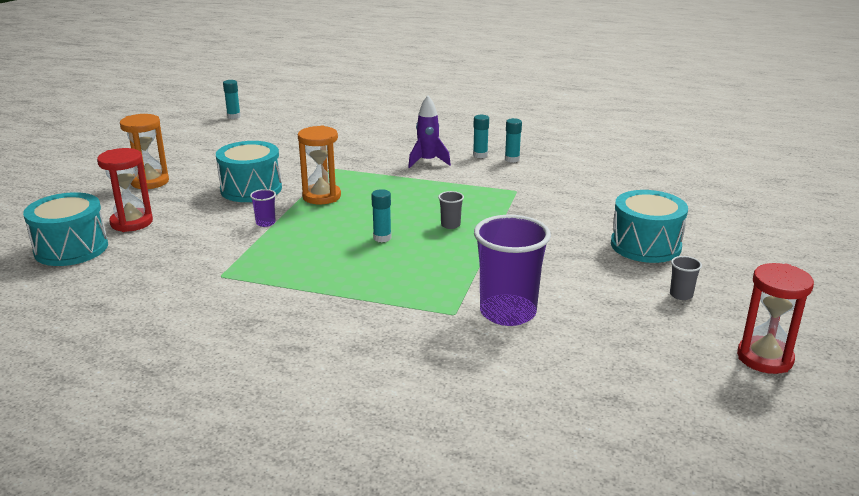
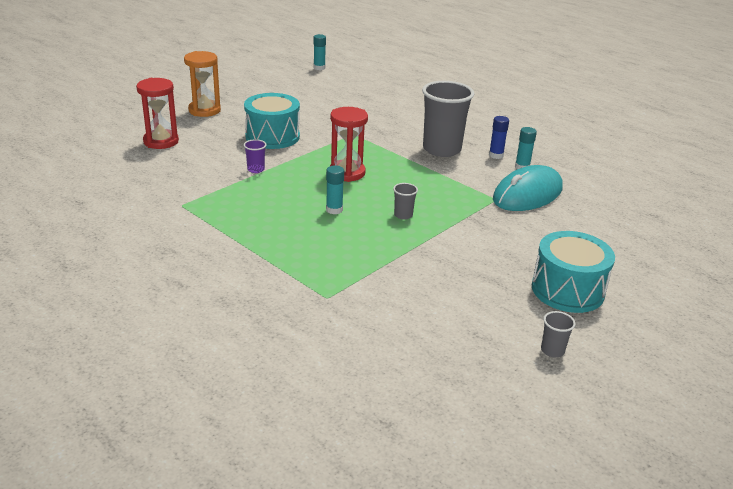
camera: 25 degrees right, 5 degrees up
(71, 248) = (102, 151): turquoise drum -> none
(321, 196) = (321, 158): orange hourglass -> none
(428, 161) = (442, 149): purple rocket -> grey cup
(480, 155) = (496, 155): turquoise glue stick -> blue glue stick
(507, 313) = (373, 312): purple cup -> none
(538, 180) = (527, 194): none -> turquoise mouse
(764, 358) = (572, 443): red hourglass -> red hourglass (347, 173)

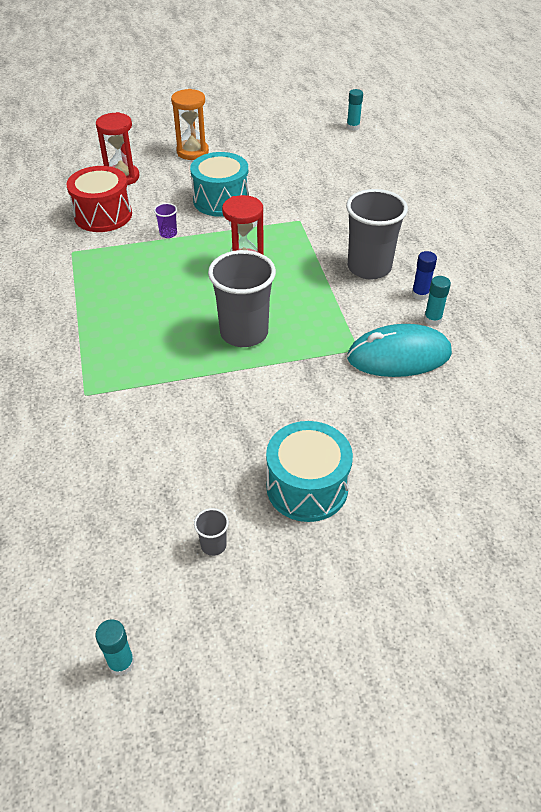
camera: 35 degrees right, 15 degrees up
(177, 172) = (103, 215): none -> red drum
(334, 210) = (188, 303): turquoise glue stick -> turquoise glue stick (121, 663)
(403, 215) = (244, 333): grey cup -> grey cup, size x2.40

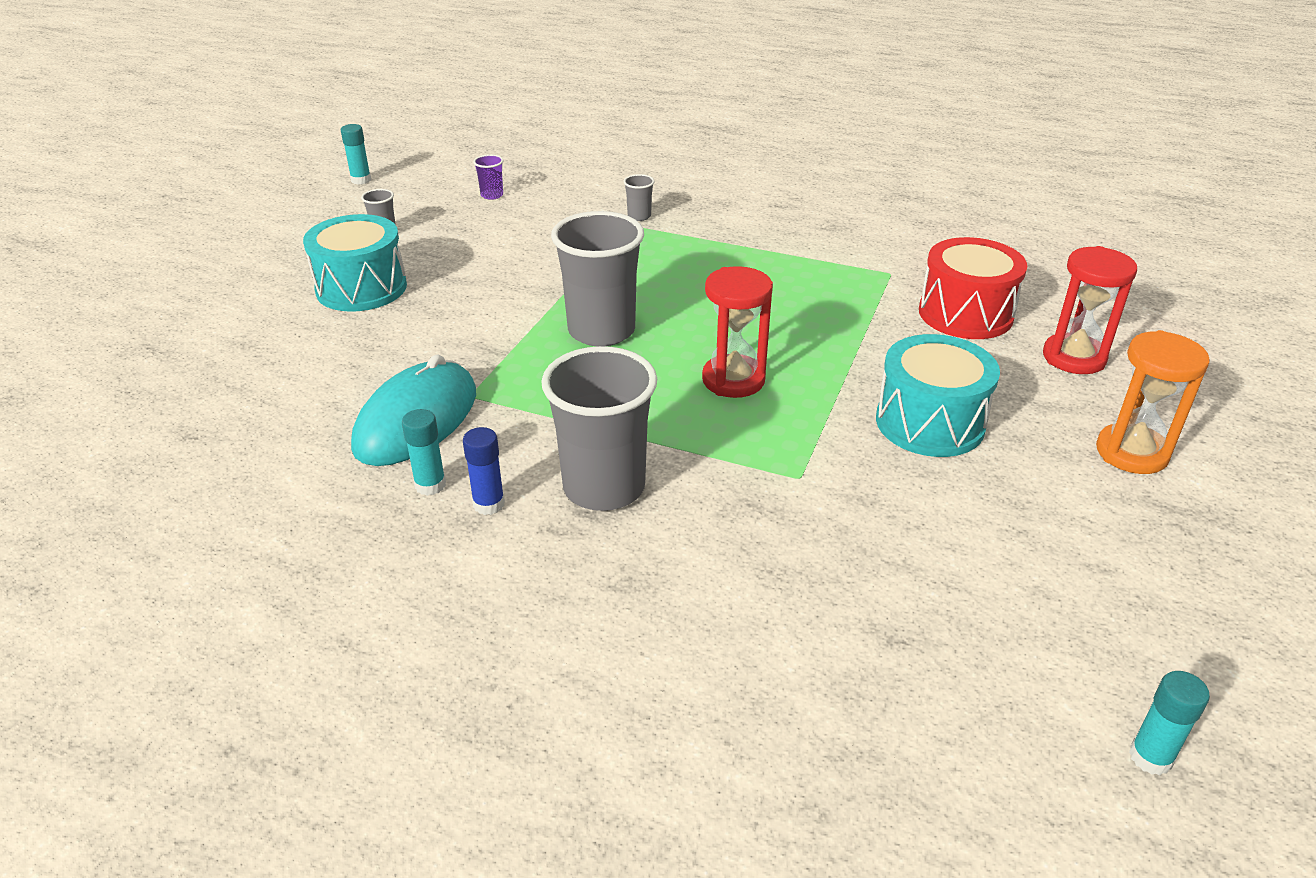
camera: 125 degrees right, 10 degrees down
(64, 395) = (639, 216): none -> grey cup
(168, 233) = (871, 347): purple cup -> purple cup (492, 195)

